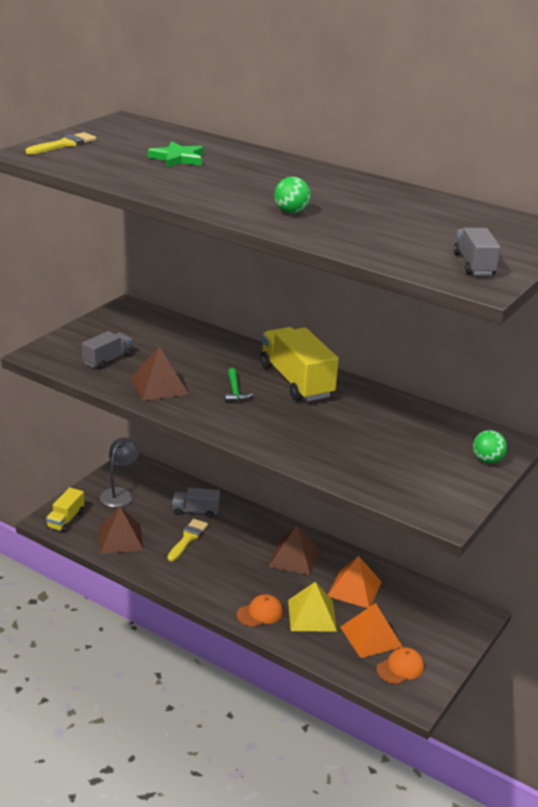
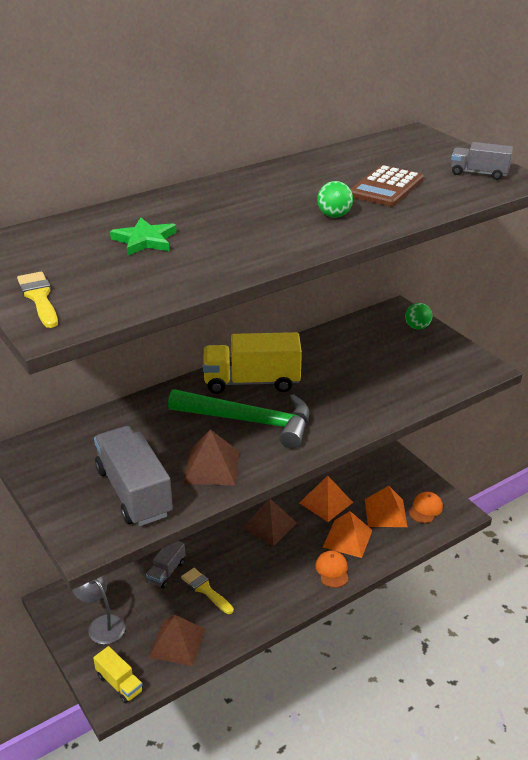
camera: 65 degrees left, 5 degrees up
(107, 359) = (134, 492): grey truck -> grey truck, size x1.87
(235, 391) = (249, 421): green hammer -> green hammer, size x2.47
(312, 615) = (347, 538): yellow pyramid -> orange pyramid
(381, 226) = (386, 187): none -> brown calculator
(400, 668) = (425, 509): orange cap -> orange cap turned 45 degrees clockwise

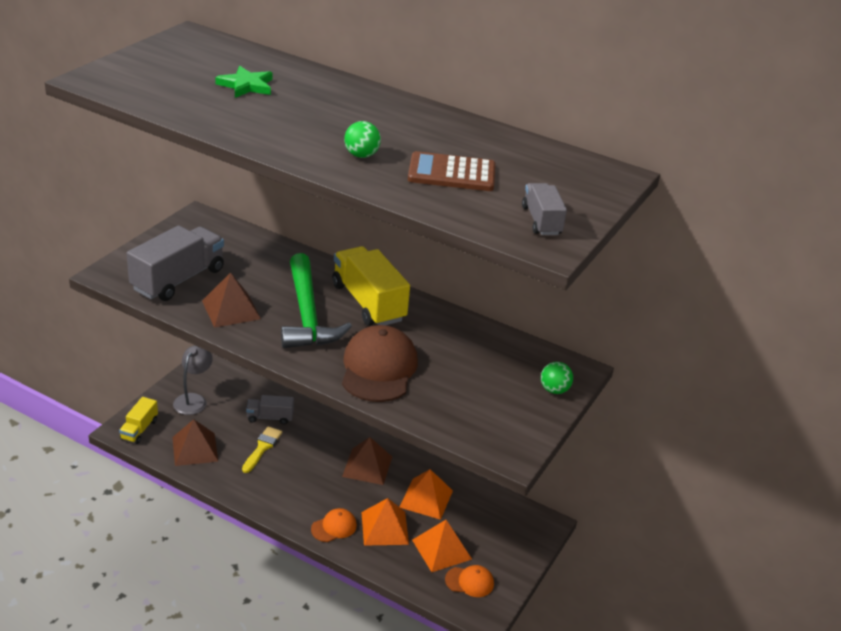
camera: 60 degrees right, 0 degrees up
(39, 297) = (129, 67): yellow brush -> none
(351, 402) = (378, 368): none -> brown cap

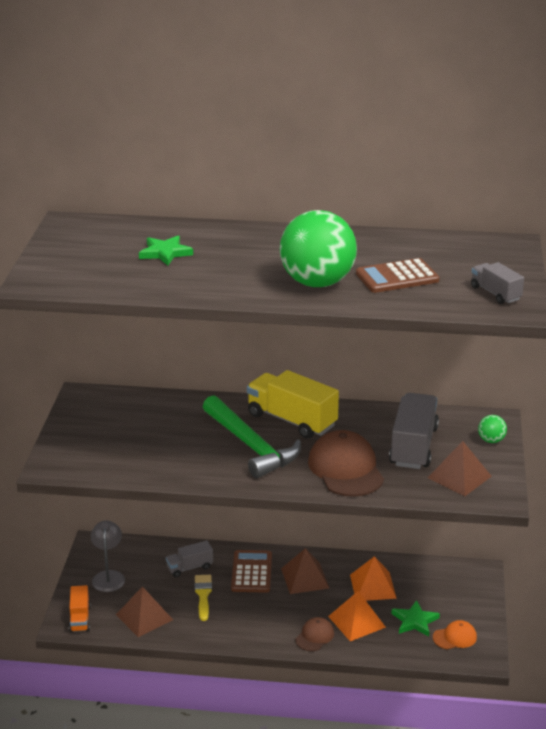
camera: 20 degrees left, 5 degrees down
(139, 429) = (80, 618): yellow truck -> orange truck
(178, 279) = (115, 452): grey truck -> grey truck (413, 446)
(231, 309) = (184, 462): brown pyramid -> brown pyramid (459, 477)
(322, 442) = (251, 572): none -> brown calculator
(334, 527) = (314, 636): orange cap -> brown cap
(361, 155) = (317, 283): green ball -> green ball, size x2.40
(441, 549) = (414, 621): orange pyramid -> green star

